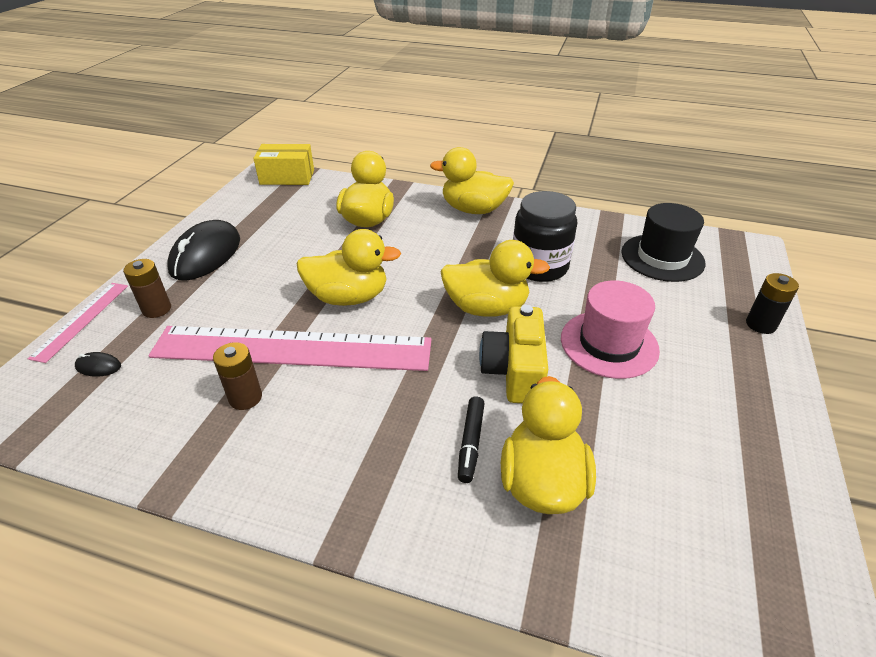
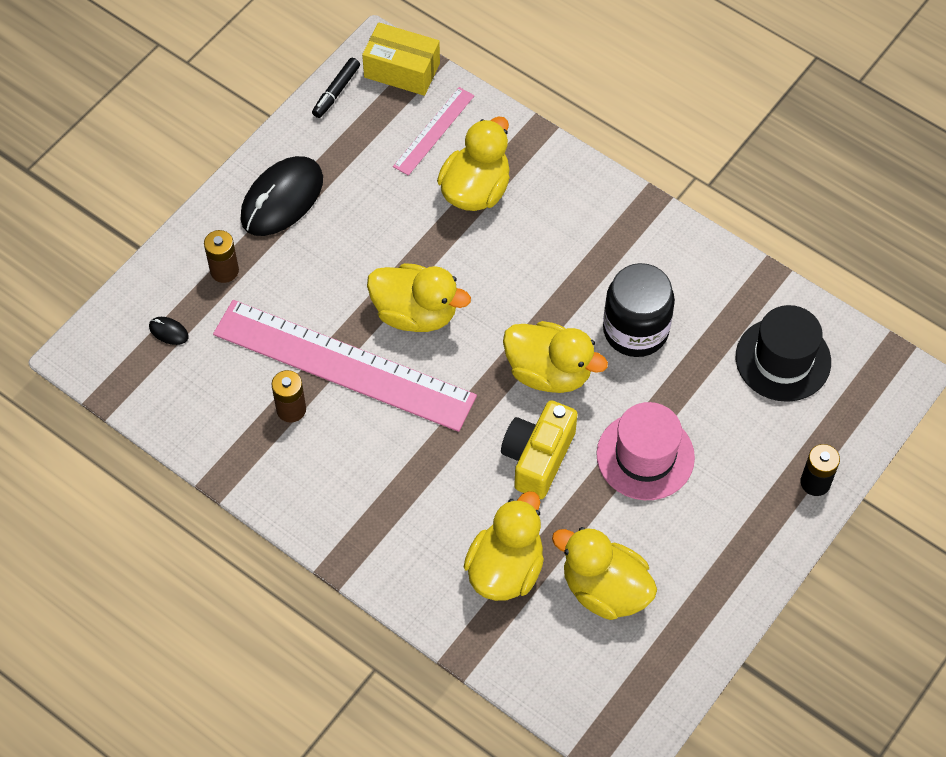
camera: 20 degrees right, 20 degrees up
(81, 320) = (153, 264): pink ruler -> pink ruler (433, 131)
(470, 443) = (465, 516): black marker -> black marker (336, 92)
(473, 209) = (609, 208): yellow duck -> yellow duck (604, 589)

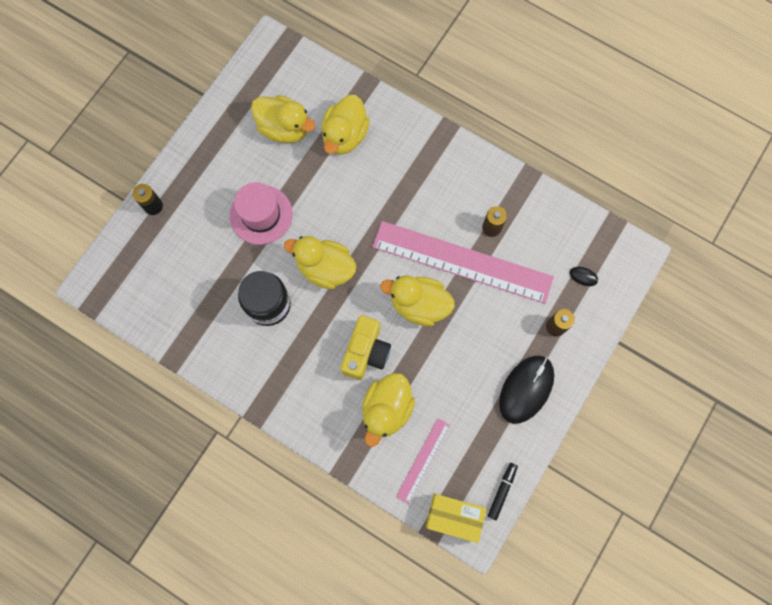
camera: 175 degrees right, 15 degrees up
(538, 457) = (329, 208): yellow camera -> yellow camera (366, 352)
(783, 359) = (169, 291): black hat -> none

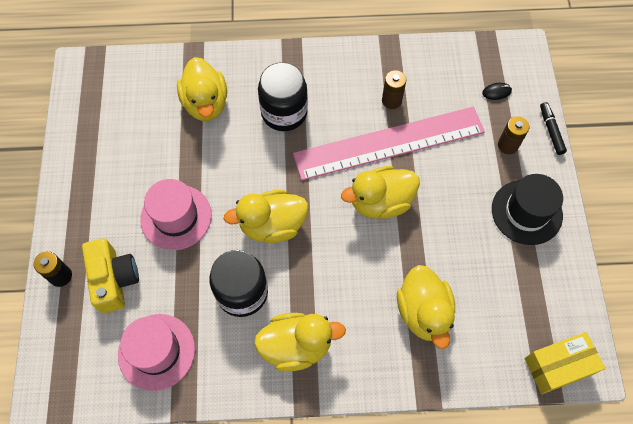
camera: 35 degrees left, 10 degrees down
(182, 306) = (156, 351): none -> pink hat
(284, 128) = (144, 130): yellow duck -> yellow duck (296, 346)
(366, 352) = (365, 274): yellow camera -> yellow camera (114, 280)
(399, 183) = (284, 112): none -> black jar
(423, 460) = (491, 335): pink ruler -> none
(502, 491) = (578, 313): black marker -> black marker (551, 131)
(526, 389) = (526, 212): black mouse -> black hat

